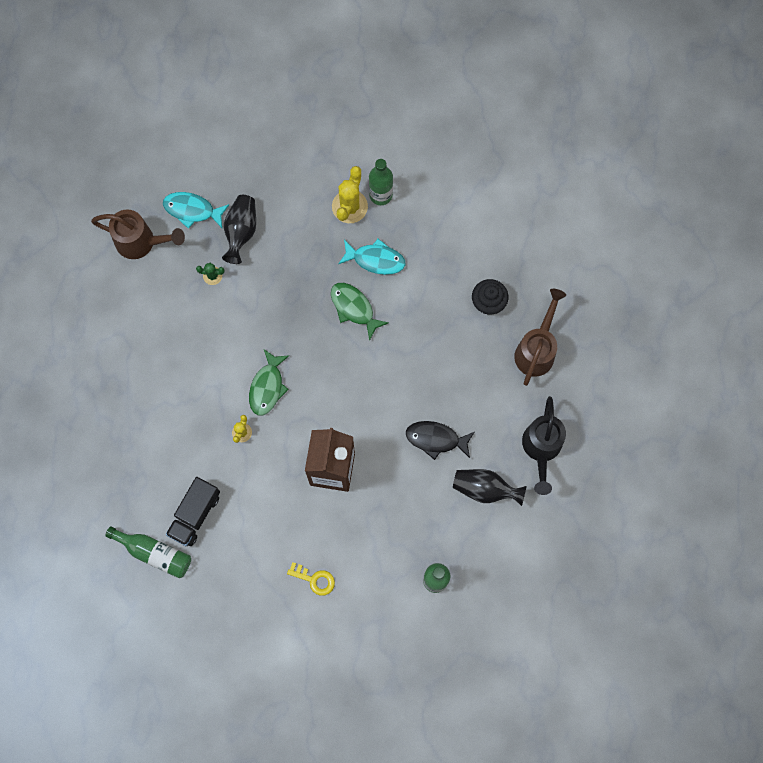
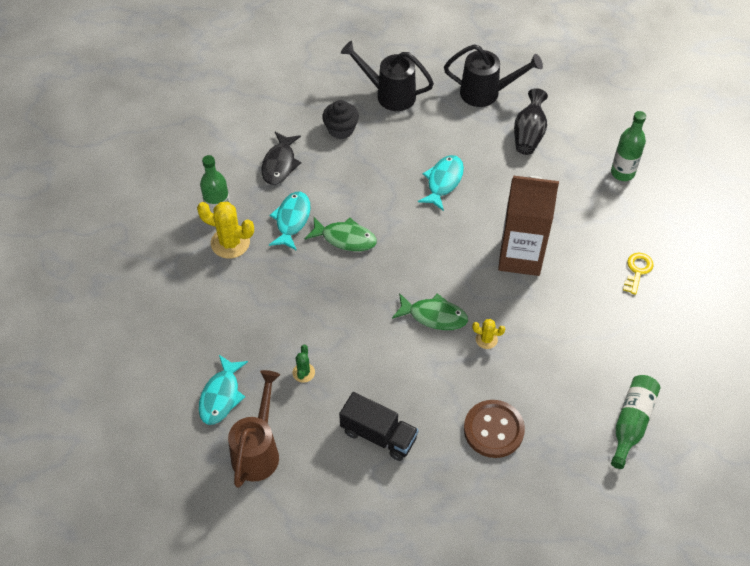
camera: 90 degrees left, 20 degrees down
(152, 433) = (493, 430): none -> brown button
(195, 514) = (583, 383): black truck -> black truck (378, 435)
(241, 231) = (251, 345): black vase -> none
(354, 308) = (345, 238): green fish -> green fish turned 120 degrees counterclockwise
(422, 400) = (443, 181): none -> turquoise fish
(436, 439) = (482, 171): black fish -> black fish (280, 164)
(536, 350) = (389, 94): brown watering can -> black watering can

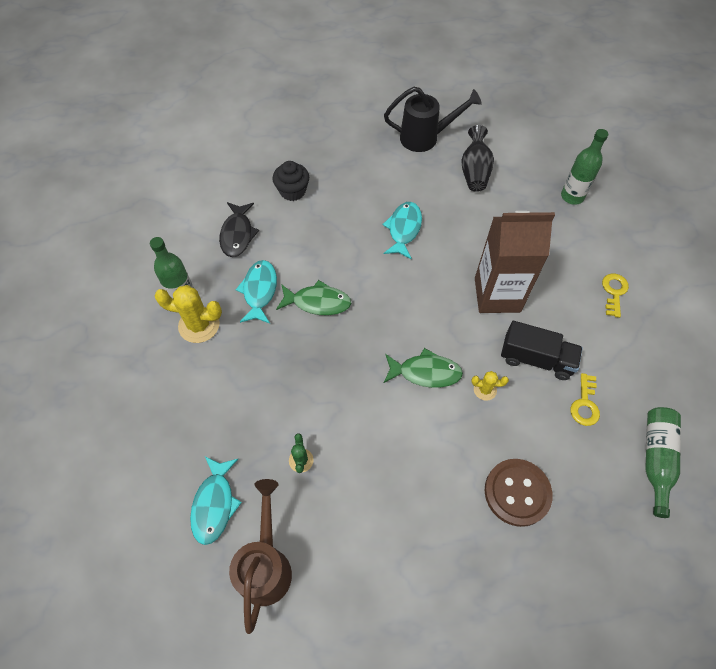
camera: 10 degrees left, 5 degrees up
(378, 435) = (396, 521): black truck -> black truck (536, 359)
(389, 94) = (333, 151): black watering can -> none
(578, 366) = (585, 404): none -> yellow key

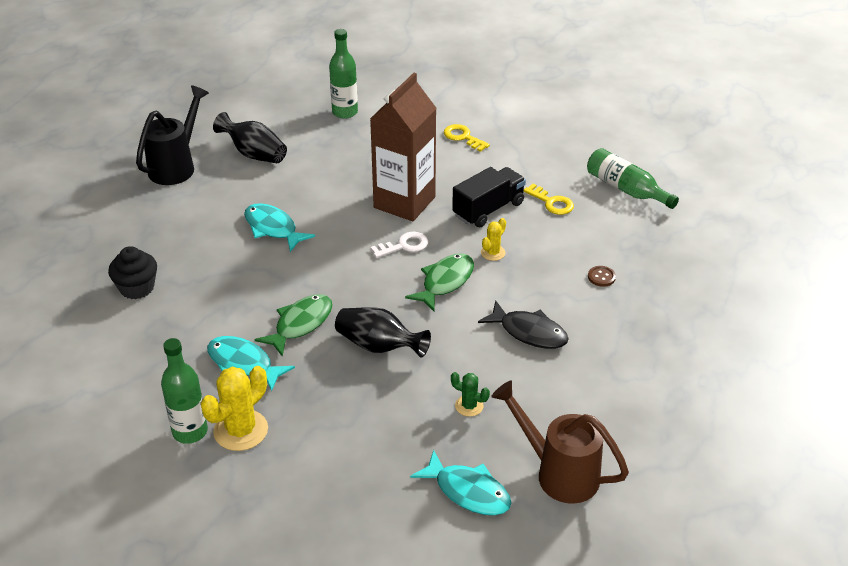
camera: 60 degrees left, 20 degrees down
(237, 234) = (149, 354): black fish -> black fish (529, 332)
(326, 364) = (379, 346): none -> black vase
(446, 322) = (404, 245): none -> white key
(517, 492) = (601, 277): brown button -> brown button, size x0.42

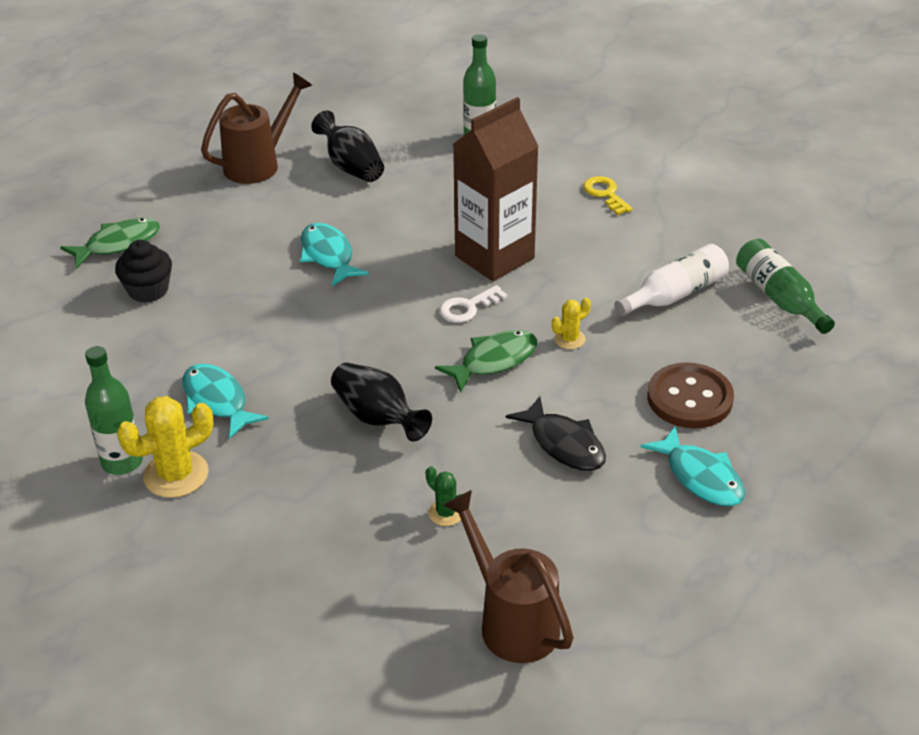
camera: 20 degrees right, 0 degrees up
(176, 166) = (258, 164): black watering can -> brown watering can
(300, 324) = (302, 371): green fish -> green fish (118, 244)
(404, 245) = (468, 307): white key -> white key turned 150 degrees clockwise
(468, 491) = (392, 612): turquoise fish -> turquoise fish (700, 477)
(488, 209) = (591, 286): black truck -> none
(552, 202) = (674, 294): yellow key -> white bottle
(601, 277) = (689, 398): brown button -> brown button, size x2.37

